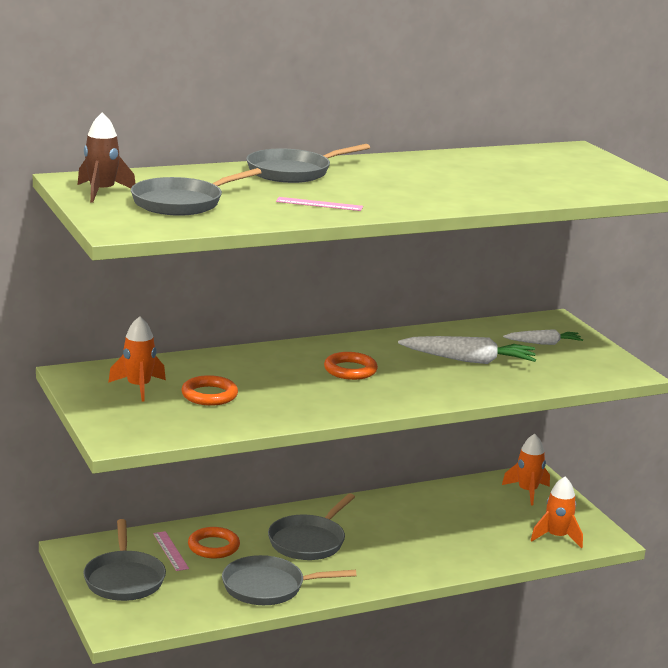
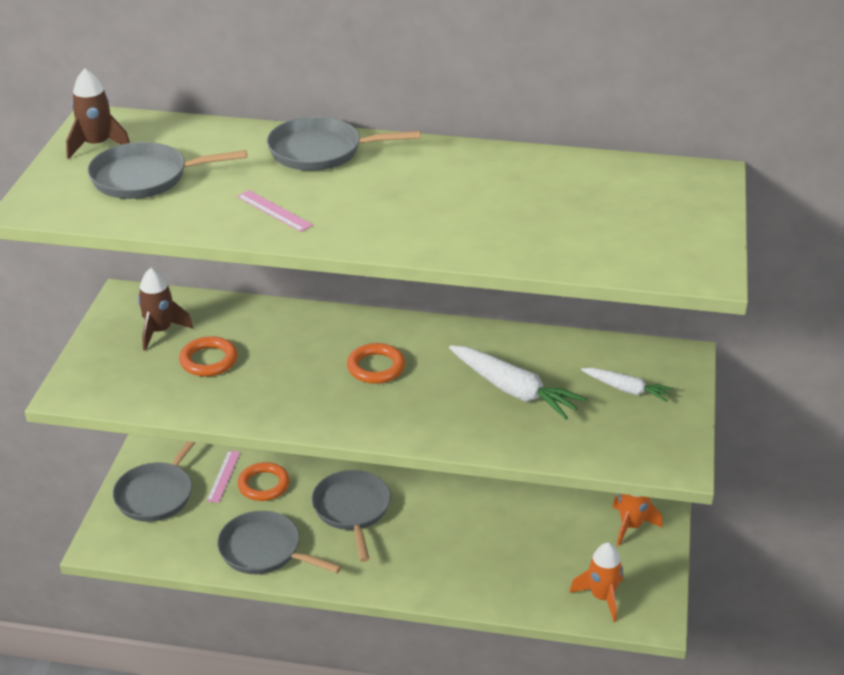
camera: 35 degrees right, 15 degrees up
(138, 387) = (160, 331): orange rocket -> brown rocket
(309, 541) = (352, 510): grey pan -> grey pan turned 105 degrees clockwise

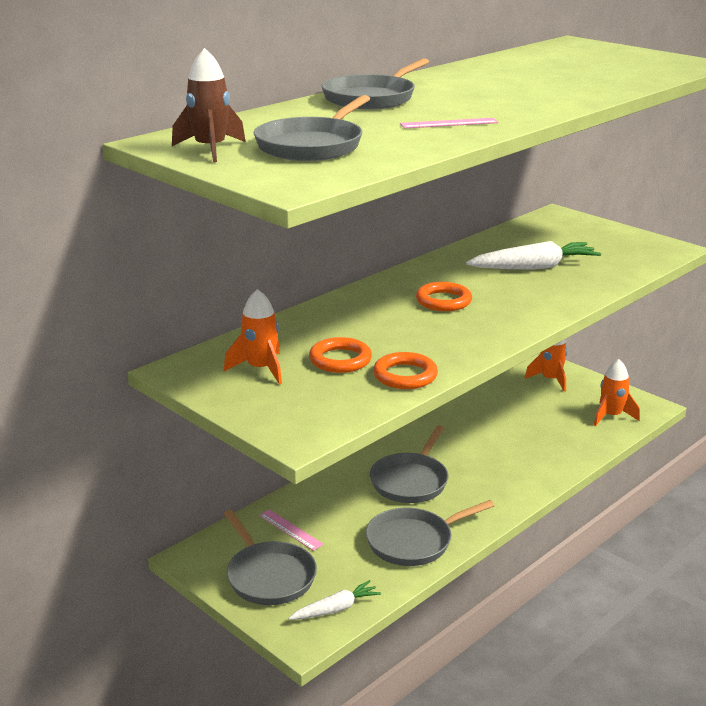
camera: 55 degrees left, 10 degrees down
(160, 331) = (261, 369): brown rocket -> orange rocket
(263, 485) = (328, 512): orange ring -> orange ring (405, 375)
(352, 510) = (410, 481): grey pan -> grey pan turned 90 degrees counterclockwise
(627, 389) = (575, 237): white carrot -> white carrot (336, 609)

